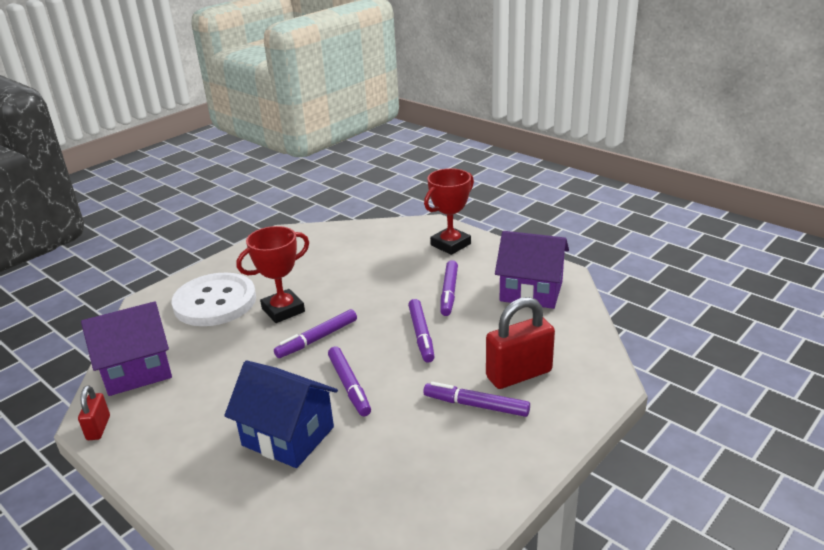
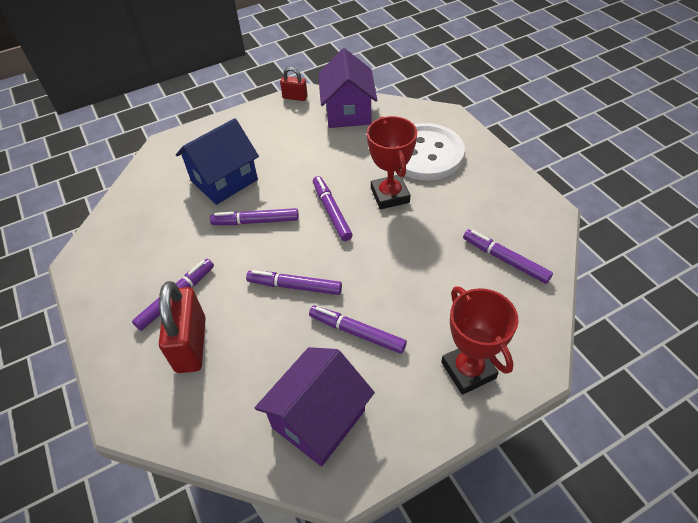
camera: 110 degrees right, 20 degrees up
(342, 245) = (505, 260): none -> purple marker

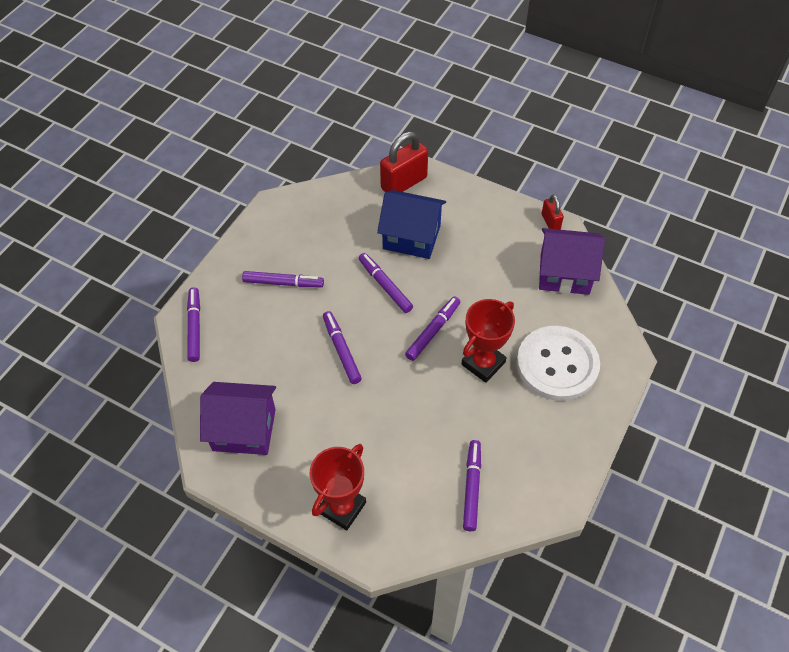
camera: 55 degrees right, 5 degrees up
(191, 344) = (252, 318): red padlock -> red padlock (404, 183)
(348, 112) = (564, 274): purple house -> purple house turned 45 degrees clockwise
(357, 332) = (327, 415): purple marker -> purple marker (195, 327)

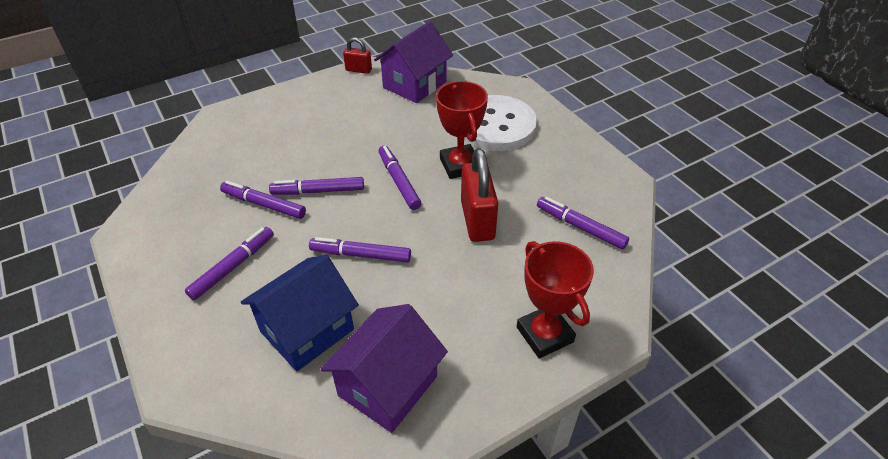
camera: 60 degrees left, 10 degrees down
(195, 327) = (205, 378): purple marker -> purple marker (264, 204)
(404, 183) = (219, 130): red padlock -> red padlock (477, 220)
(411, 237) = (284, 151): blue house -> blue house (307, 330)

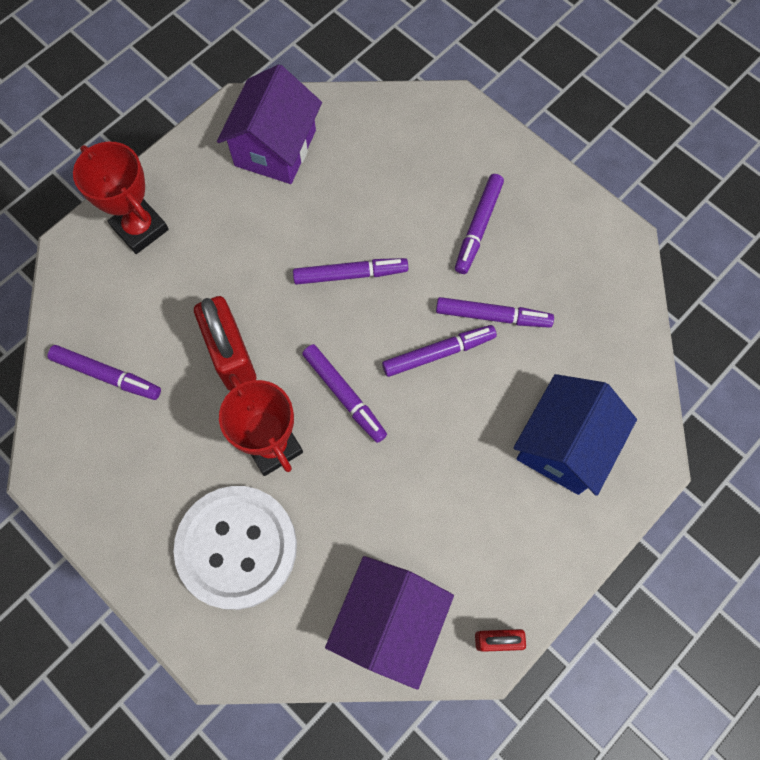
camera: 165 degrees right, 25 degrees up
(307, 330) = (368, 179): blue house -> blue house (564, 445)

